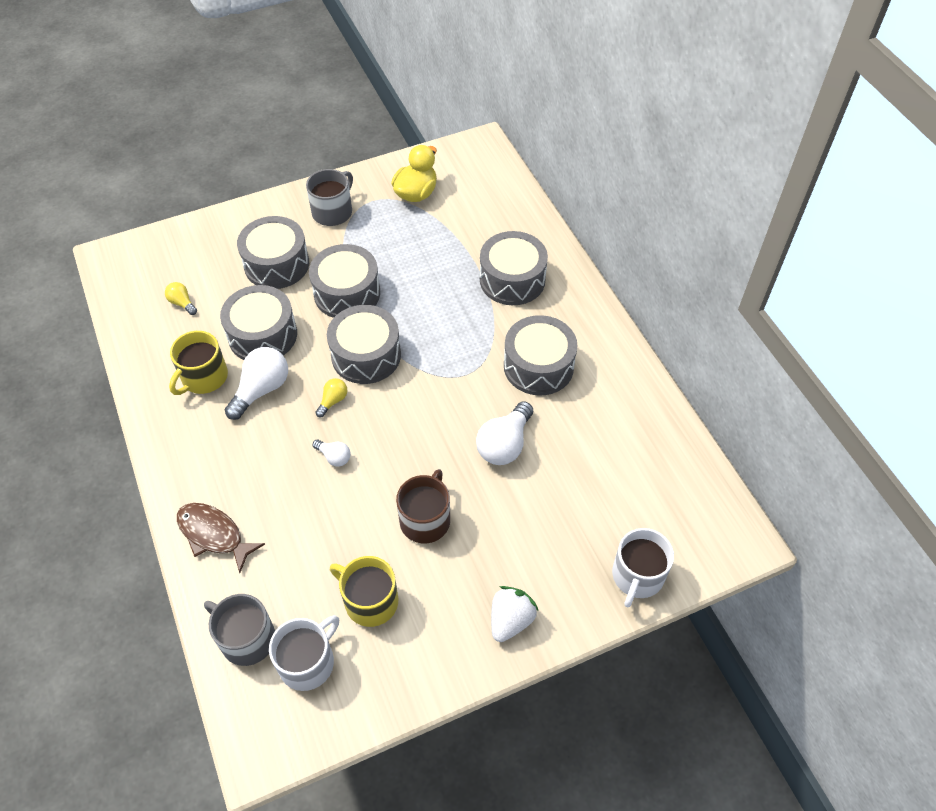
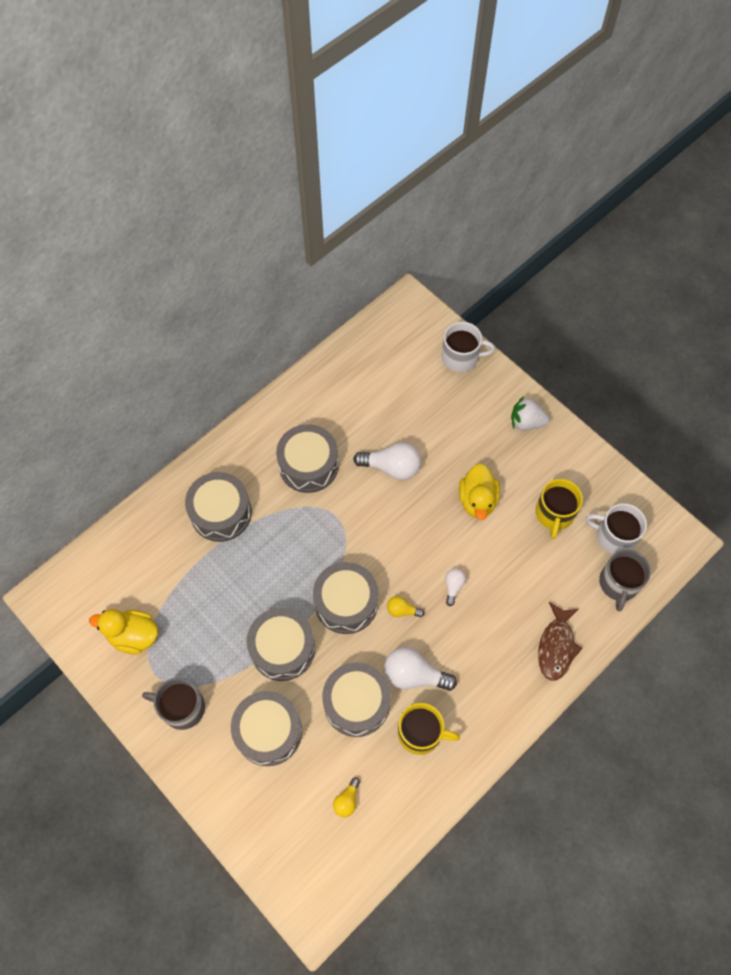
camera: 110 degrees left, 10 degrees up
(425, 519) = (477, 500): brown mug -> yellow duck

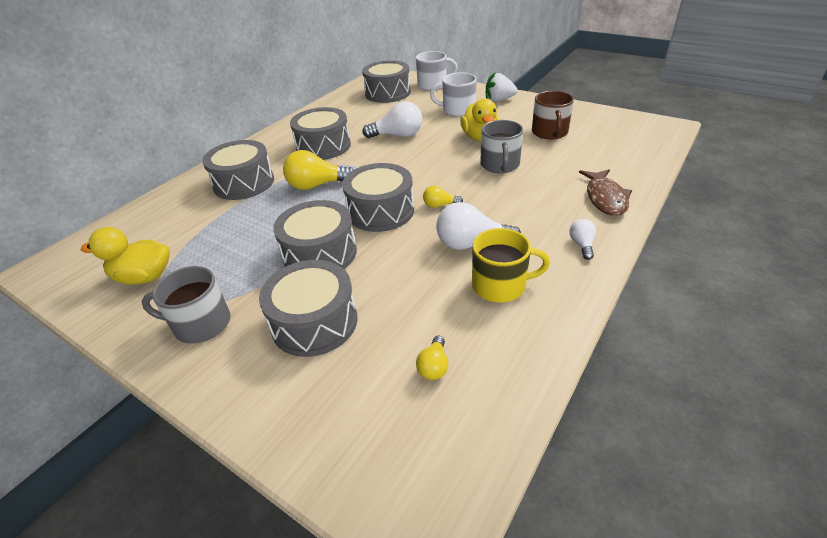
camera: 10 degrees left, 25 degrees down
(292, 540) = (317, 185): none -> yellow light bulb
(356, 703) = (416, 277): grey drum -> grey drum (388, 93)
(453, 586) = (483, 183): white light bulb -> white light bulb (582, 245)
(554, 514) = (550, 132): yellow mug -> brown mug
(614, 536) = (608, 133): white mug -> white mug (457, 110)
(619, 583) = (633, 154): grey mug -> grey mug (500, 165)

